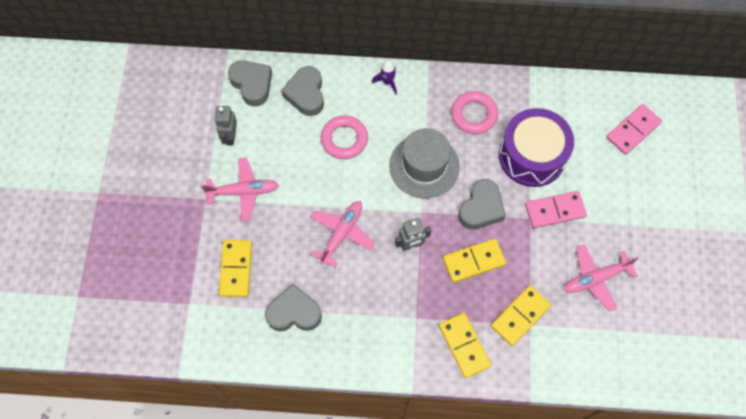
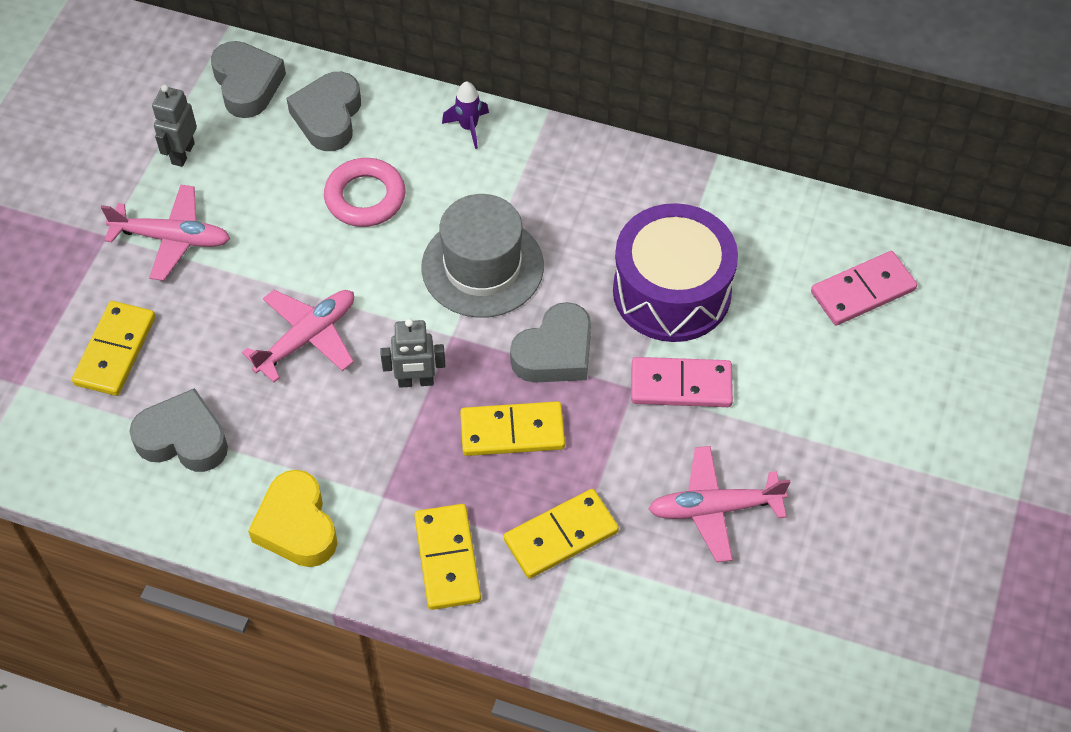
camera: 15 degrees right, 10 degrees down
(375, 348) = (297, 526): none -> yellow heart
(474, 115) = (595, 207): pink ring -> none

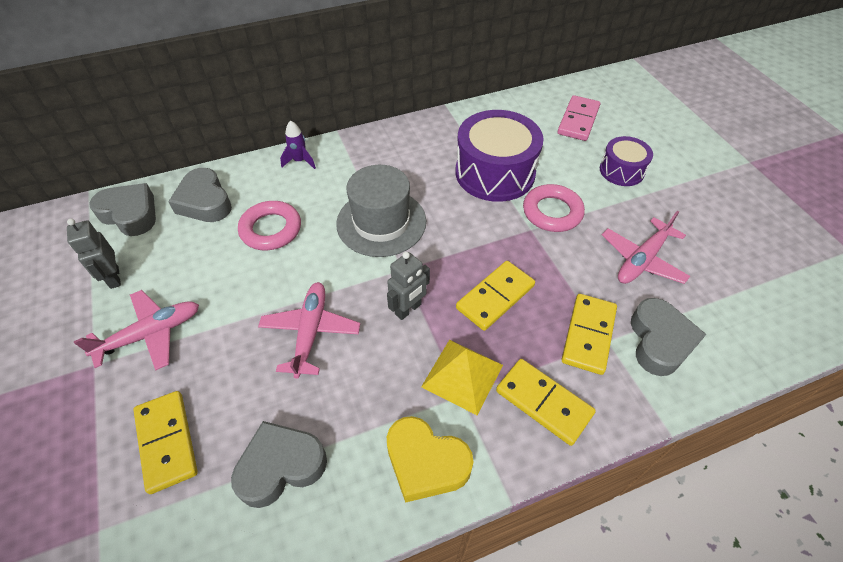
camera: 40 degrees left, 5 degrees down
(401, 480) = (462, 376): none -> yellow pyramid
(555, 352) = (470, 239): grey heart -> grey heart (659, 341)
(681, 385) = (552, 212): pink domino -> pink ring
(830, 394) = (621, 170): none -> purple drum

